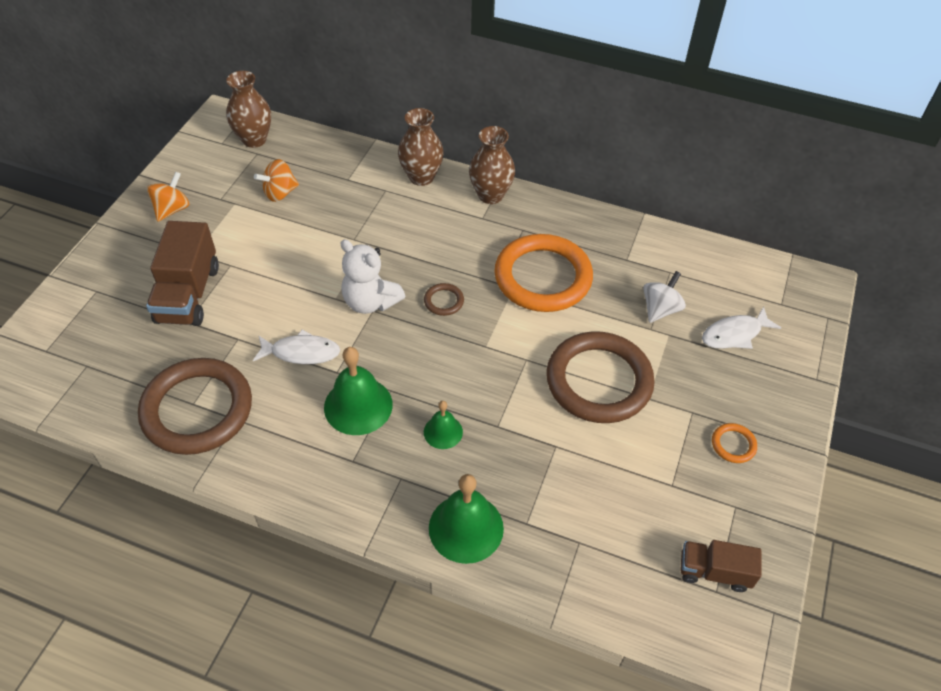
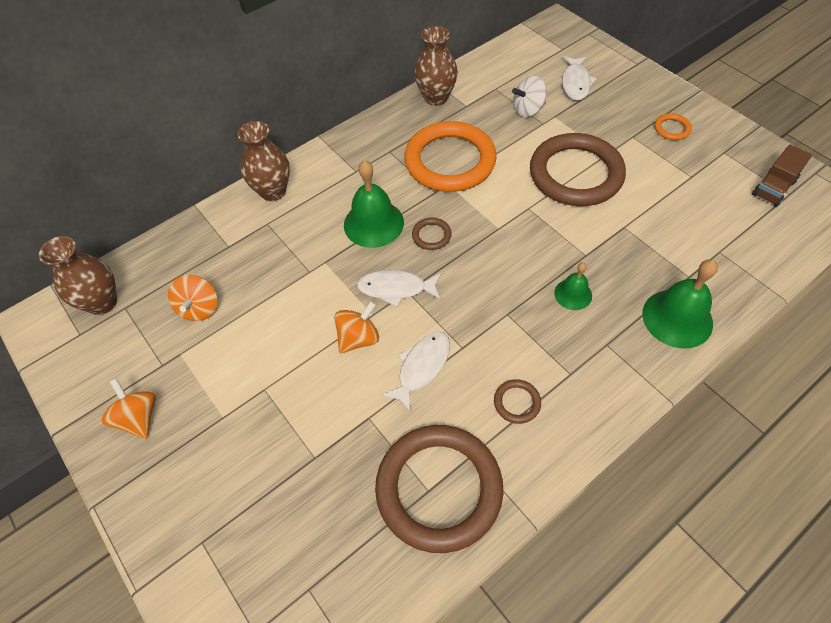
camera: 55 degrees left, 5 degrees up
(188, 294) = (276, 444): brown truck -> none
(302, 432) = (517, 402): none -> brown ring
(307, 299) = (358, 338): none -> orange spinning top
(358, 405) = (511, 345): green bell -> green bell (373, 223)
(370, 302) = (396, 288): white teddy bear -> white fish
(490, 195) = (334, 154): brown vase -> brown vase (436, 98)
(660, 309) = (528, 110): white spinning top -> white spinning top turned 90 degrees counterclockwise

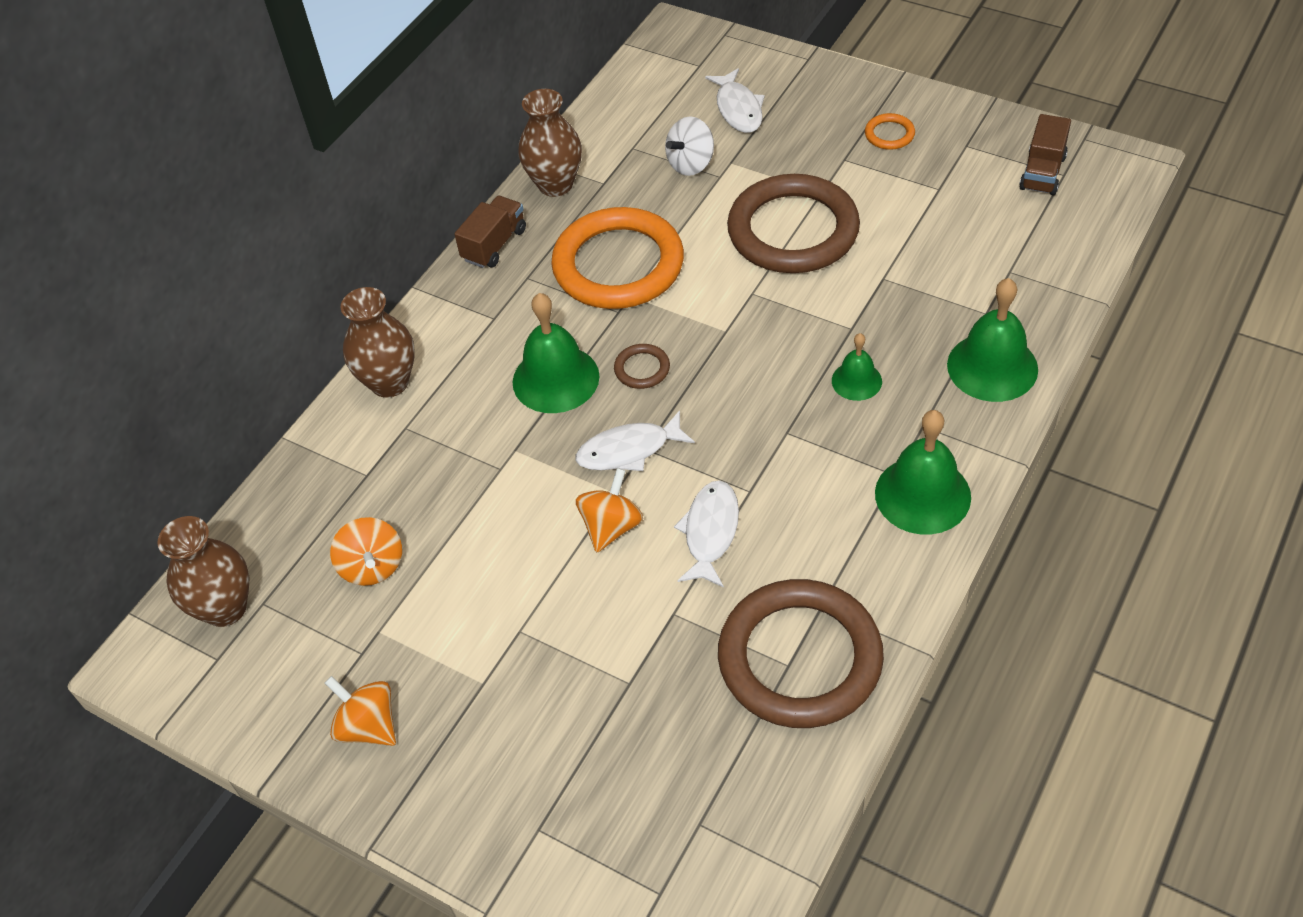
camera: 20 degrees left, 5 degrees down
(380, 124) = (494, 245): none -> brown truck
(517, 402) = (846, 530): brown ring -> none
(584, 397) = (922, 495): none -> green bell

